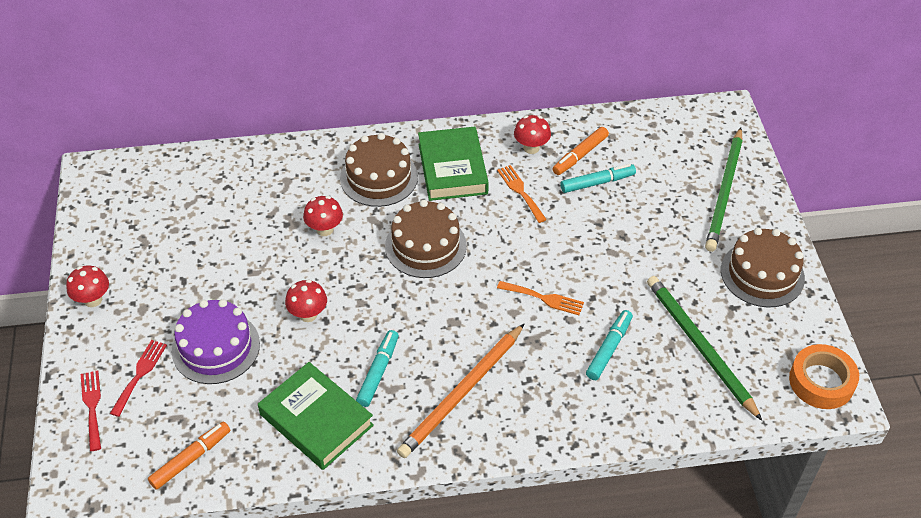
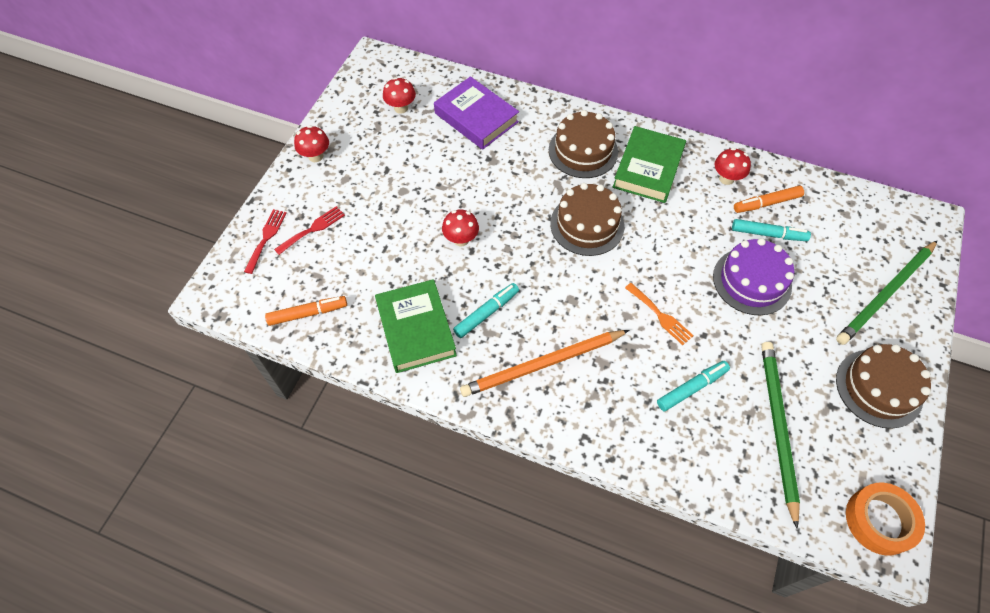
camera: 30 degrees right, 10 degrees up
(216, 347) = (378, 233): purple cake -> purple cake (752, 281)
(247, 189) = (476, 117): none -> purple book
(324, 229) = (515, 175): red mushroom -> red mushroom (401, 108)
(520, 191) = (694, 213): orange fork -> none

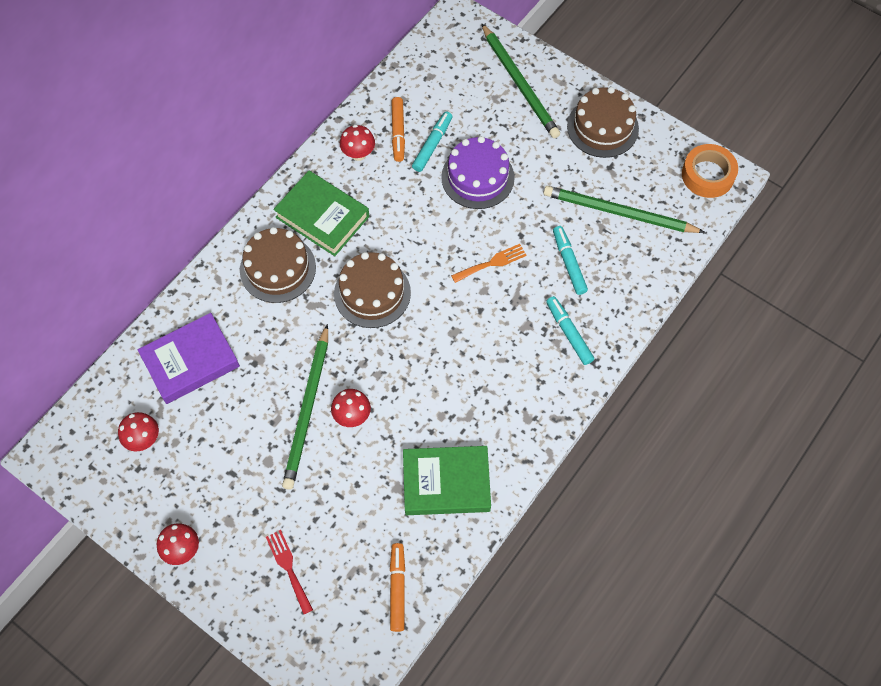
camera: 75 degrees left, 5 degrees up
(266, 238) = (284, 622): red fork -> none
(457, 206) = (307, 409): none -> green pencil
(486, 313) = (447, 412): turquoise marker -> turquoise marker (569, 333)
(542, 364) = (515, 377): orange pencil -> none

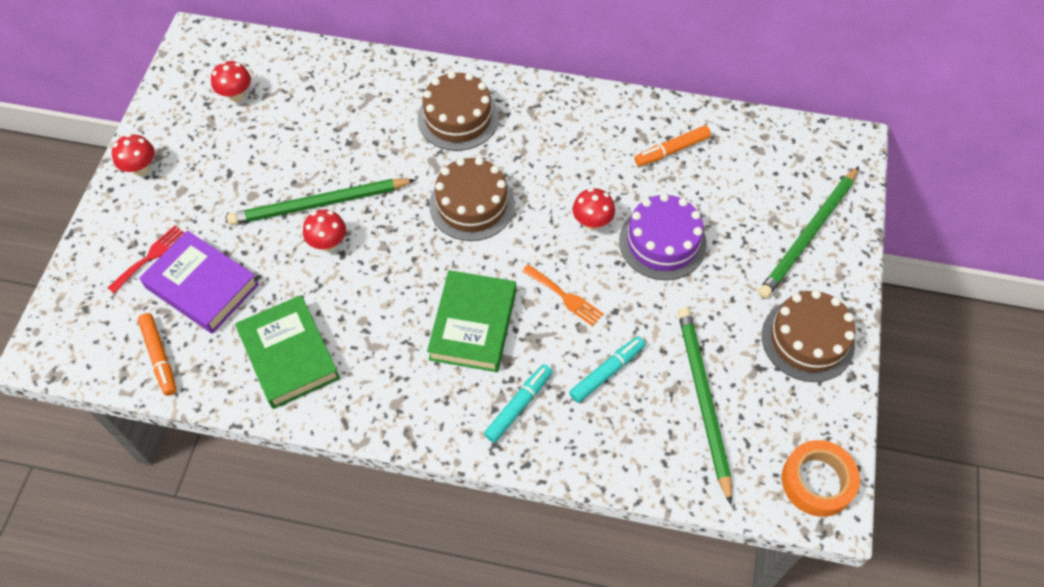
camera: 65 degrees right, 5 degrees down
(190, 361) = (328, 95): purple book -> purple book (202, 286)
(322, 217) = (535, 129): green book -> green book (473, 325)
(358, 154) = (624, 128): red mushroom -> red mushroom (592, 222)
(397, 588) = (159, 357): orange marker -> orange marker turned 90 degrees clockwise
(432, 145) = (676, 186): turquoise marker -> none

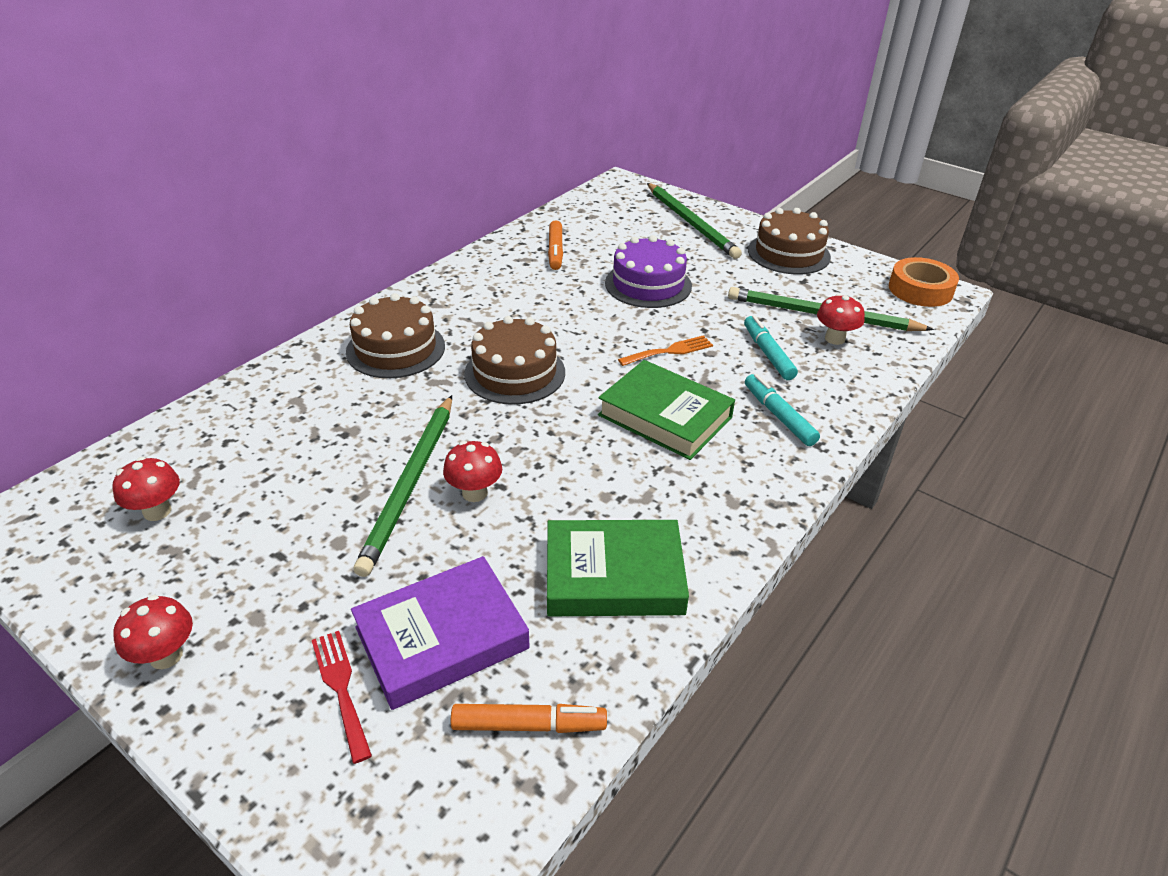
camera: 65 degrees left, 20 degrees down
(592, 222) = (597, 312): red mushroom -> red mushroom (835, 339)

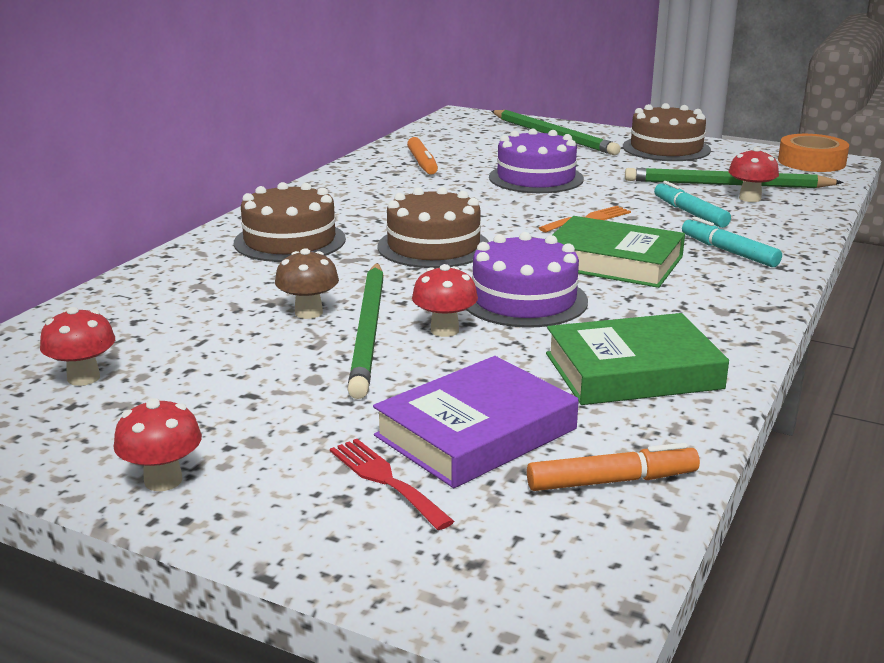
camera: 10 degrees left, 15 degrees down
(371, 451) = (308, 312): none -> brown mushroom
(561, 460) = (524, 300): none -> purple cake

